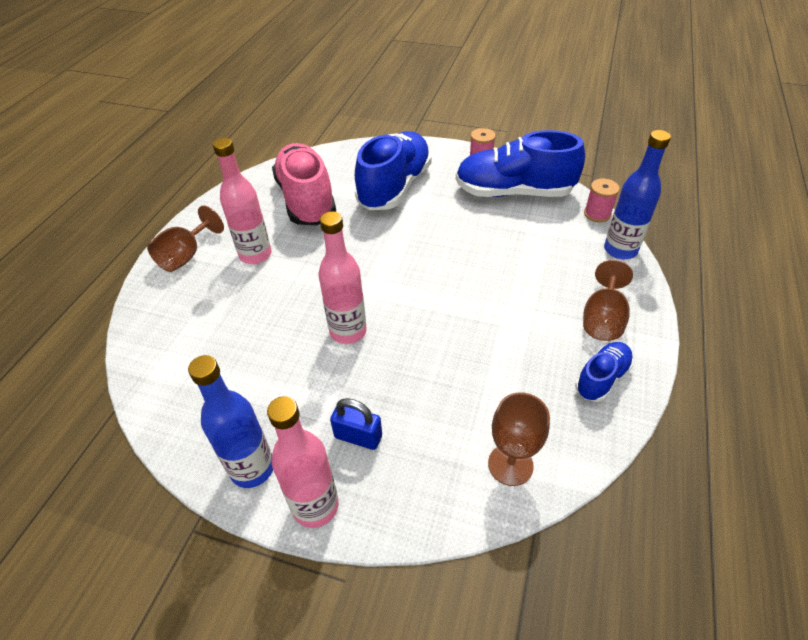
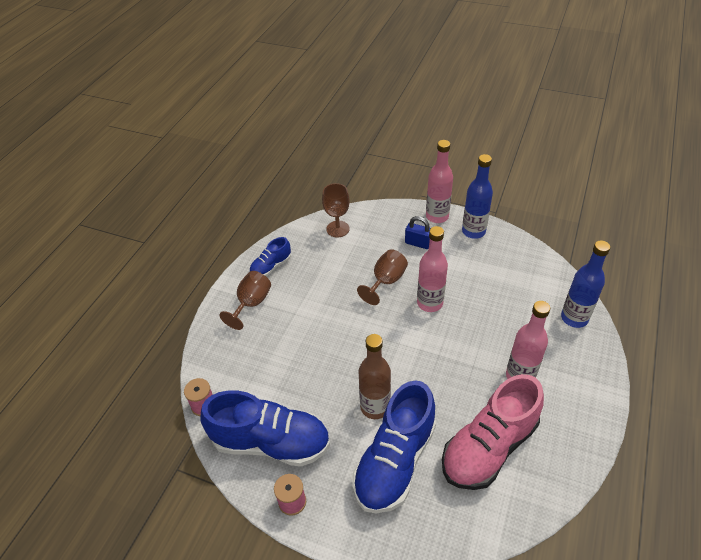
camera: 175 degrees left, 0 degrees up
(186, 256) = (583, 379): brown goblet -> brown goblet (386, 281)
(306, 200) = (489, 447): pink shoe -> pink shoe turned 60 degrees clockwise
(416, 222) = (375, 407): none -> brown bottle
(620, 250) = (206, 362): blue bottle -> blue bottle (574, 318)

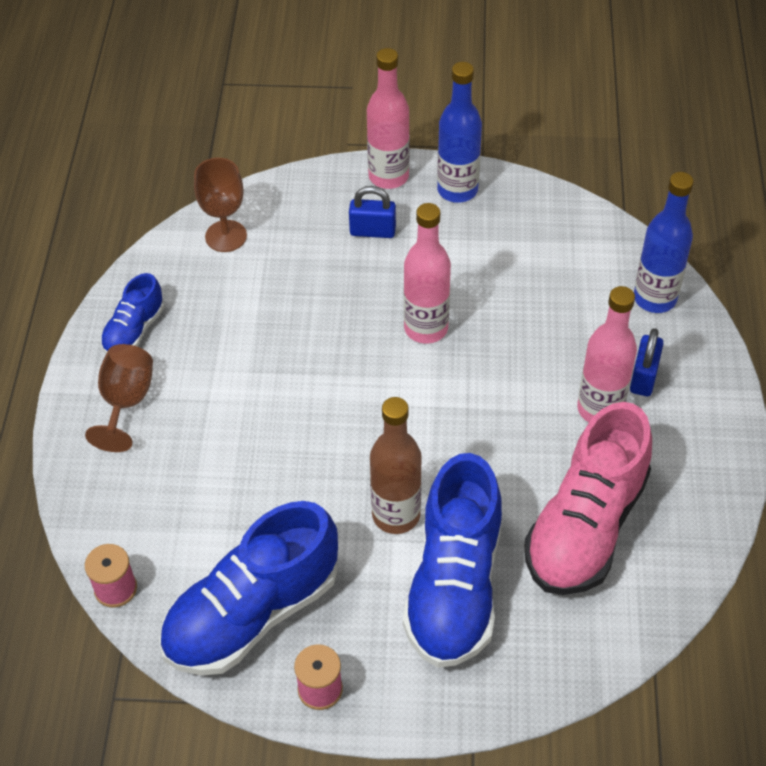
camera: 20 degrees left, 5 degrees up
(271, 442) = (252, 613): blue shoe -> blue shoe turned 150 degrees clockwise
(386, 281) = (342, 309): brown goblet -> none
(553, 364) = (643, 377): none -> blue padlock

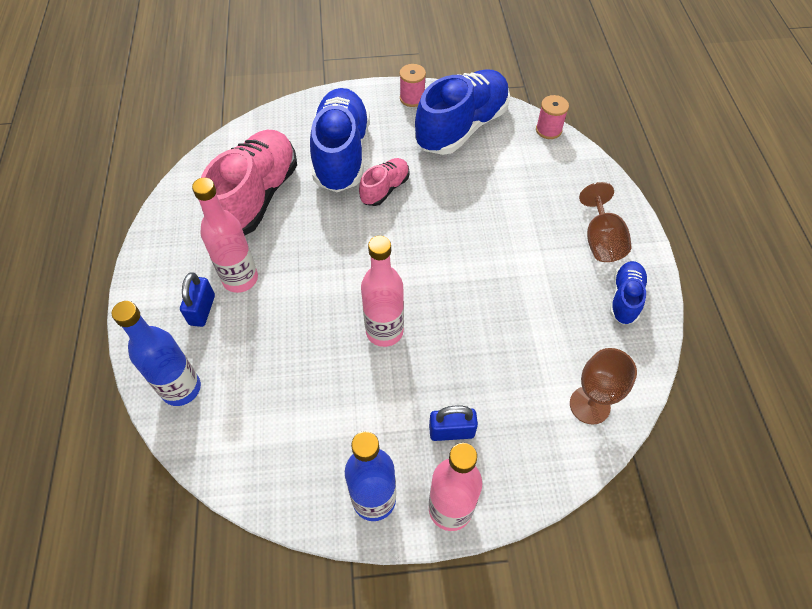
camera: 170 degrees right, 5 degrees up
(396, 515) = (385, 189): brown bottle -> pink shoe

